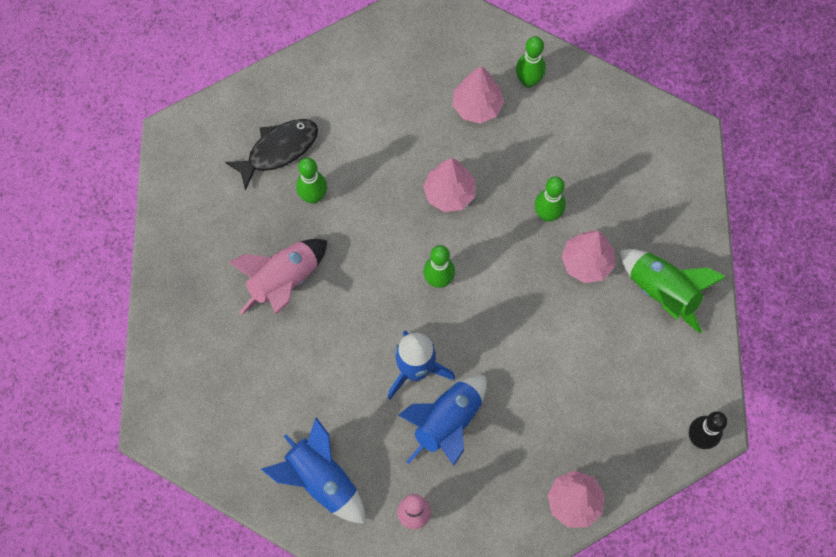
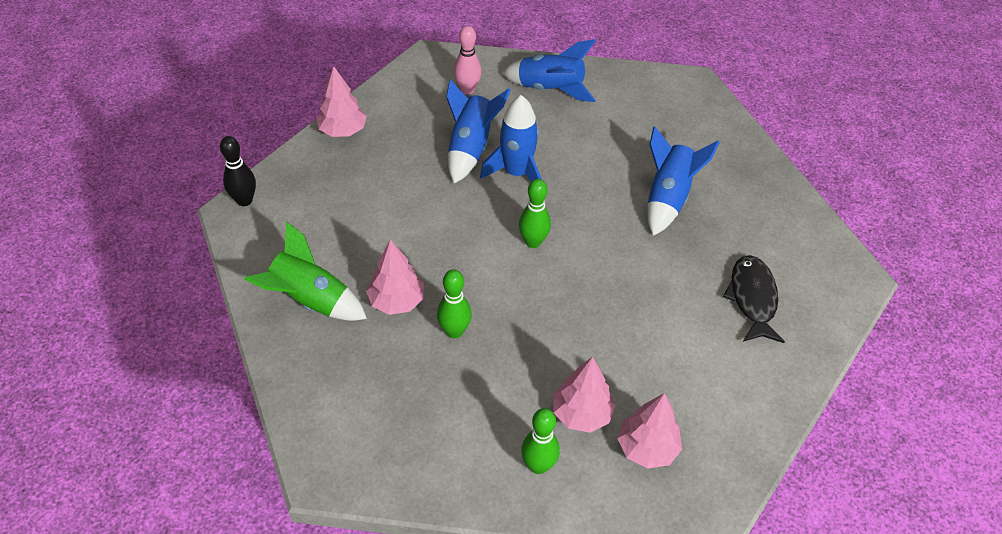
camera: 155 degrees right, 20 degrees down
(279, 150) = (752, 298): black fish -> black fish turned 150 degrees clockwise
(284, 281) = (668, 198): pink rocket -> blue rocket
(313, 196) = (691, 270): green bowling pin -> none
(449, 193) = (563, 317): pink tree -> pink tree (647, 448)

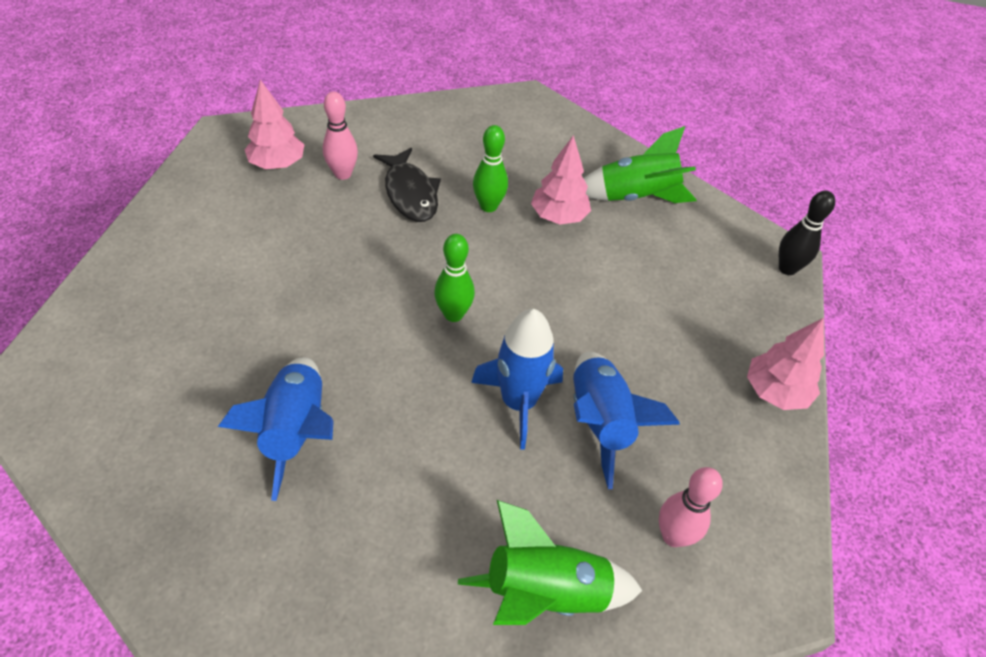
camera: 155 degrees right, 0 degrees up
(538, 465) = (368, 134): green bowling pin -> none
(550, 89) = (546, 593): blue rocket -> green rocket
(581, 413) = (343, 174): pink tree -> pink bowling pin
(752, 298) = (171, 322): black fish -> black fish (410, 193)

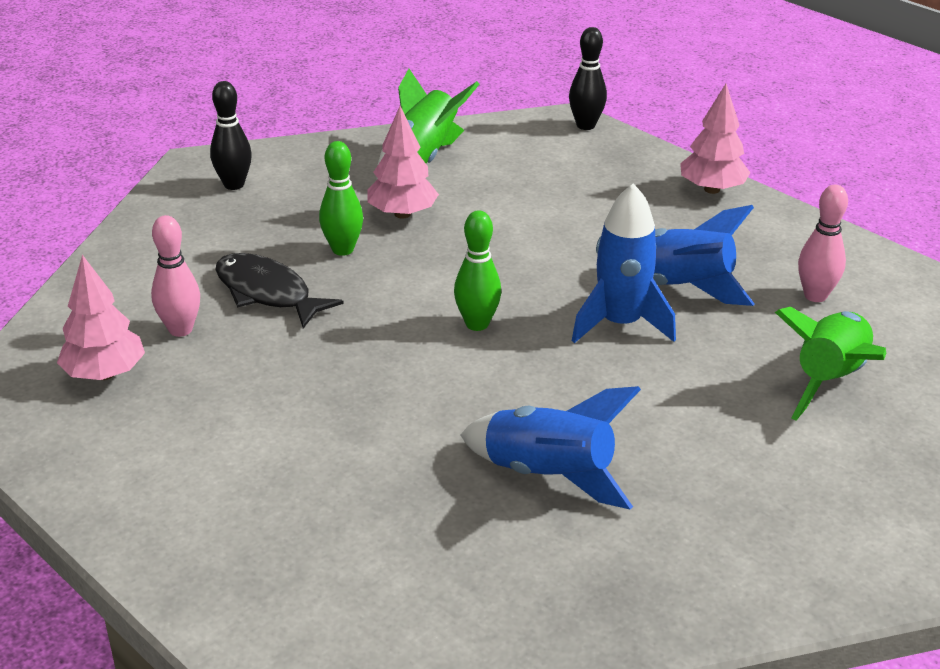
camera: 55 degrees left, 15 degrees down
(410, 193) = (267, 293): black fish -> black fish turned 150 degrees counterclockwise
(520, 124) = (234, 185): none -> black bowling pin

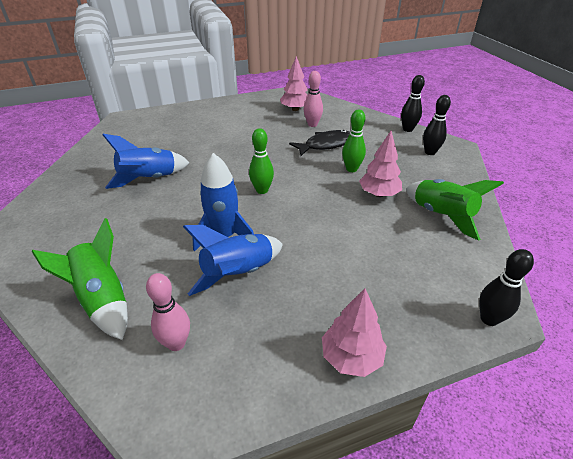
camera: 115 degrees right, 5 degrees up
(149, 214) = (408, 129): none -> black bowling pin

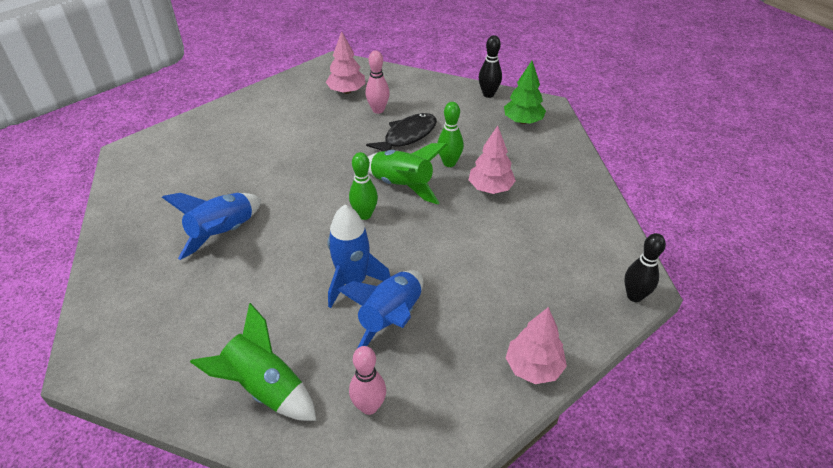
camera: 20 degrees left, 5 degrees up
(430, 152) = (523, 121): black bowling pin -> green tree
(441, 215) = (560, 198): green rocket -> green rocket (402, 185)

